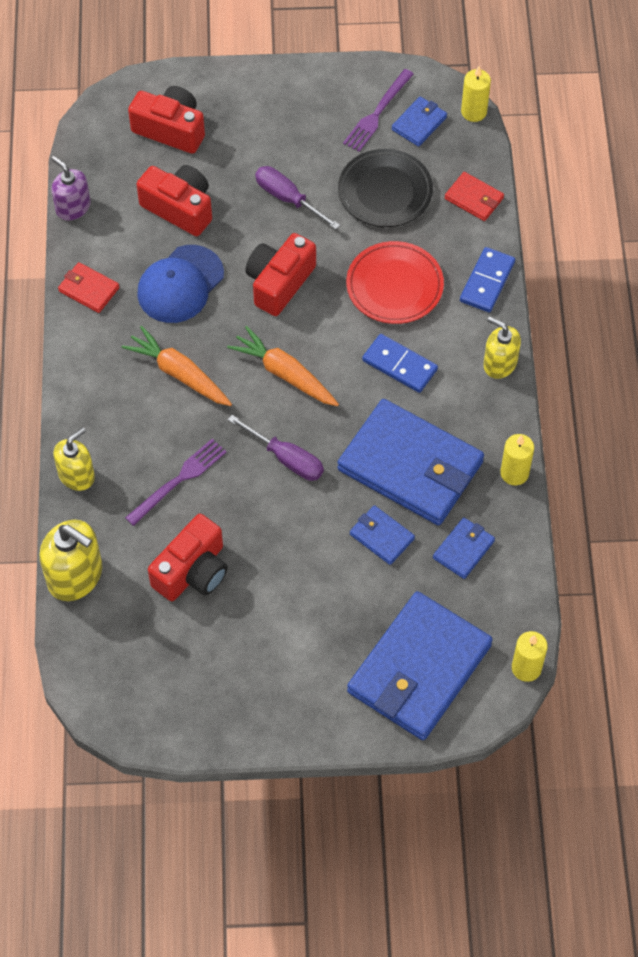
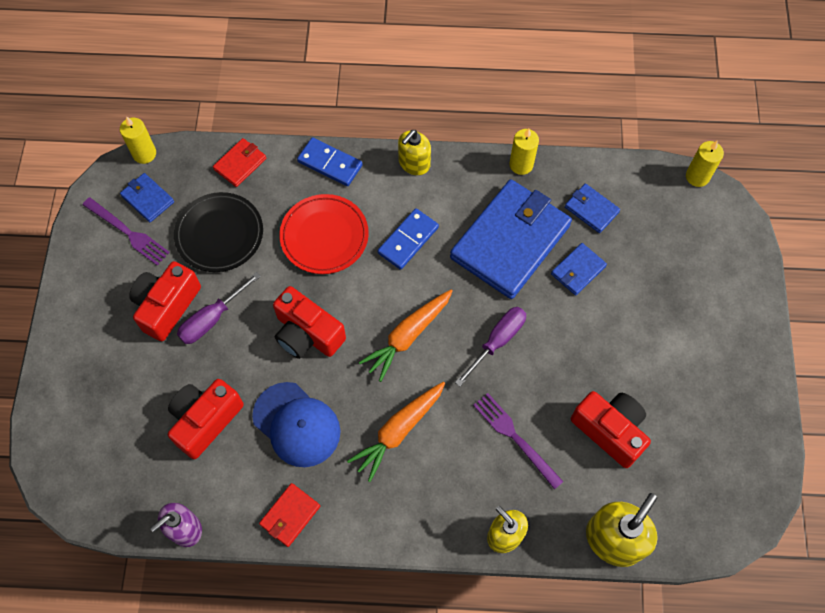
camera: 85 degrees left, 5 degrees up
(171, 129) = (105, 424): red camera -> red camera (167, 306)
(419, 669) = (701, 254): blue wallet -> none

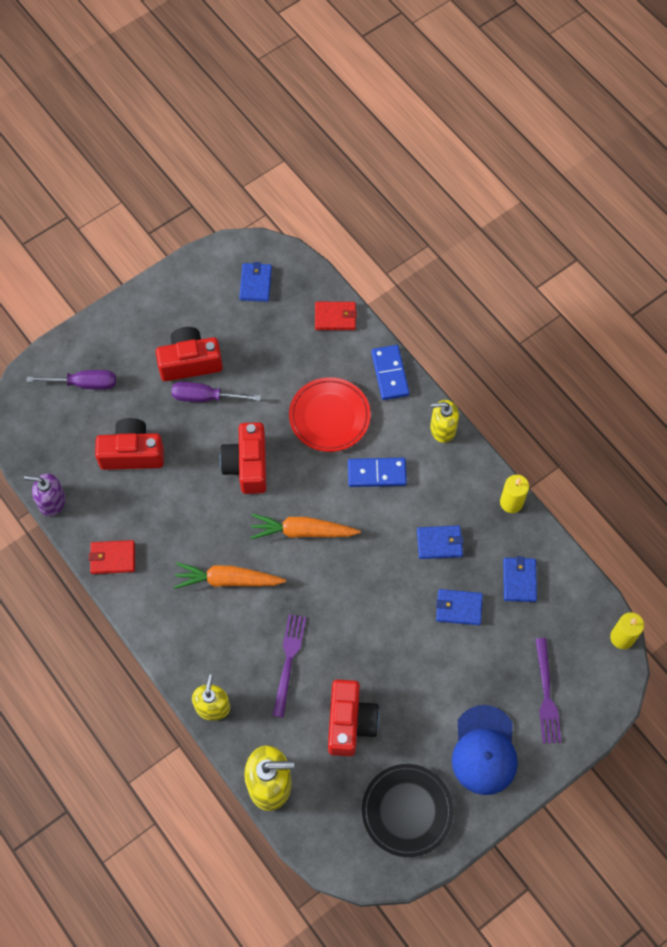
camera: 50 degrees right, 0 degrees up
(128, 233) = (220, 293): purple fork -> purple fork (546, 695)
(144, 154) = (287, 252): yellow candle -> none
(219, 234) = (270, 350): black plate -> black plate (407, 811)
(296, 424) = (177, 511): blue cap -> blue cap (484, 750)
(498, 341) = (352, 594): purple screwdriver -> purple screwdriver (85, 384)
(510, 241) = (439, 543): blue wallet -> blue wallet, size x0.44

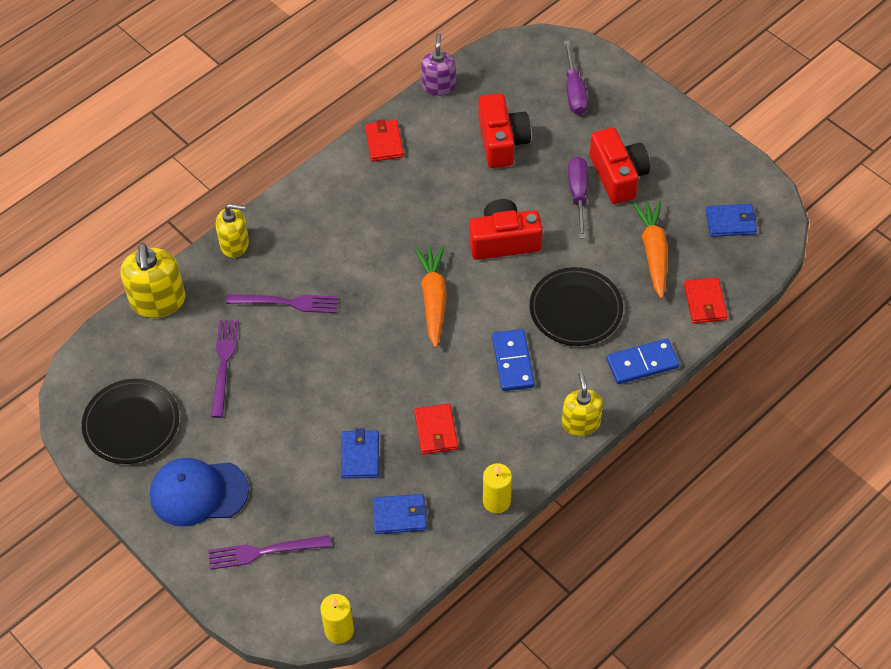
camera: 85 degrees right, 10 degrees down
(228, 580) = (370, 240): orange carrot -> orange carrot (653, 252)
(329, 417) = (575, 310): red plate -> black plate
(350, 722) = (224, 364): red camera -> purple fork
(439, 543) = (436, 431): blue wallet -> red wallet

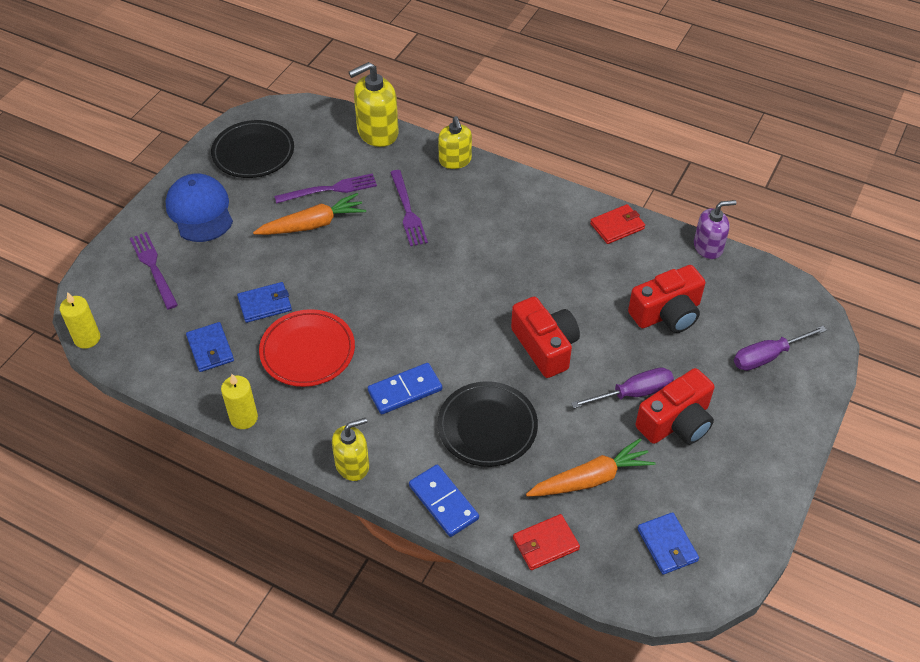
camera: 70 degrees right, 5 degrees down
(433, 299) = (453, 310): orange carrot -> orange carrot (313, 224)
(436, 431) = (307, 351): red wallet -> red plate

